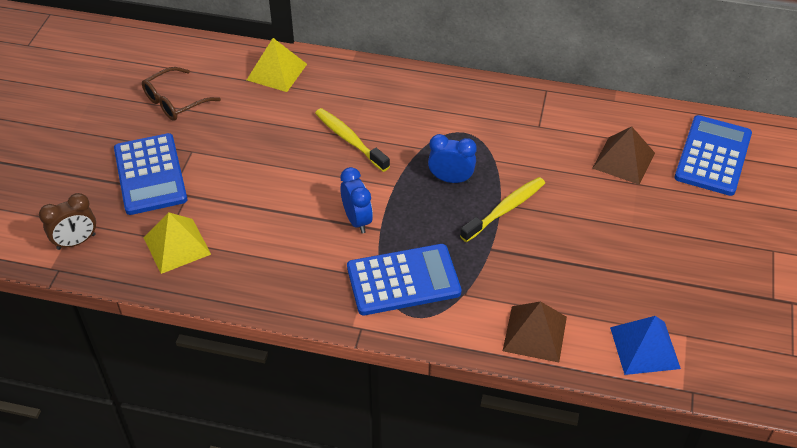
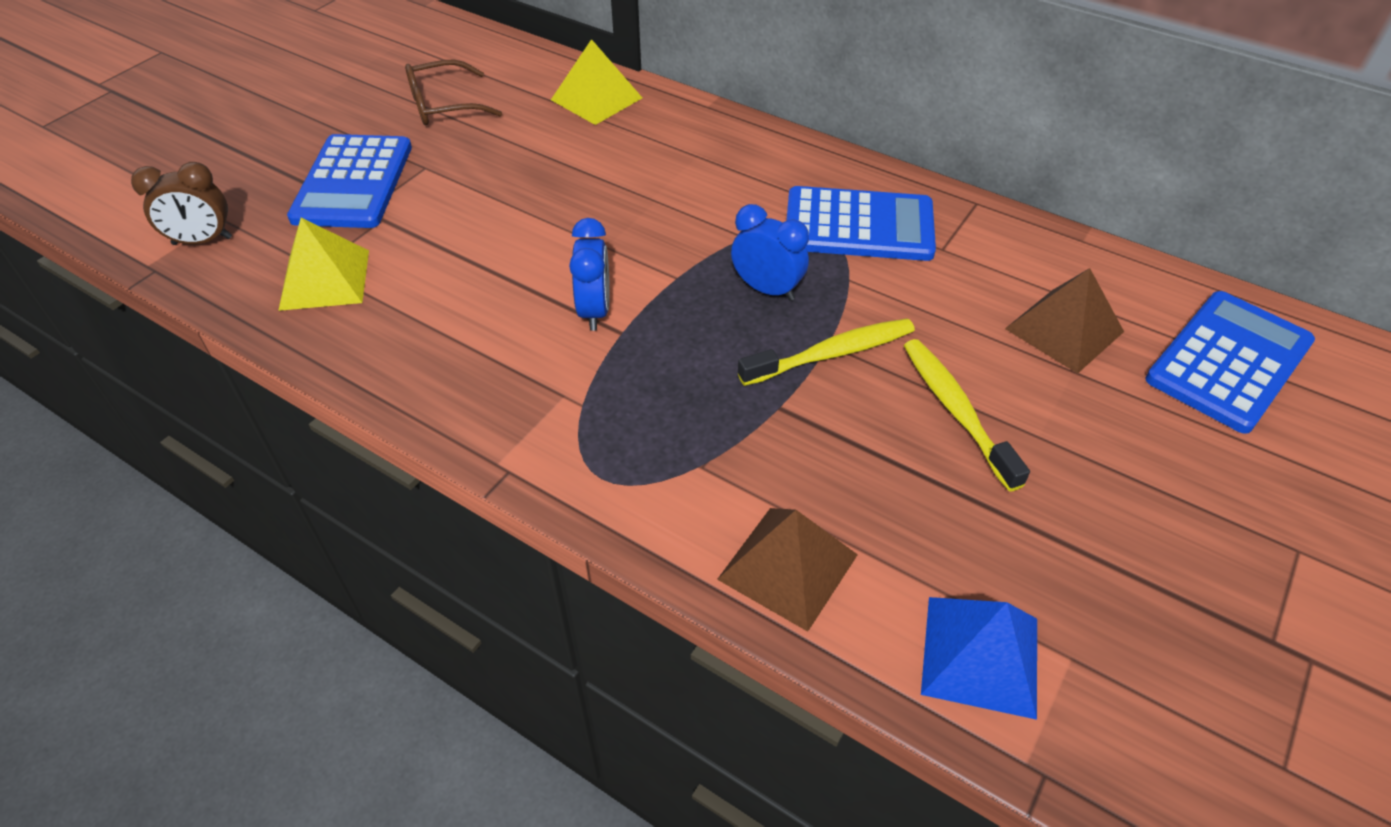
camera: 20 degrees right, 0 degrees up
(349, 139) = (646, 202): yellow toothbrush -> yellow toothbrush (956, 410)
(403, 280) = (615, 416): blue calculator -> blue calculator (859, 226)

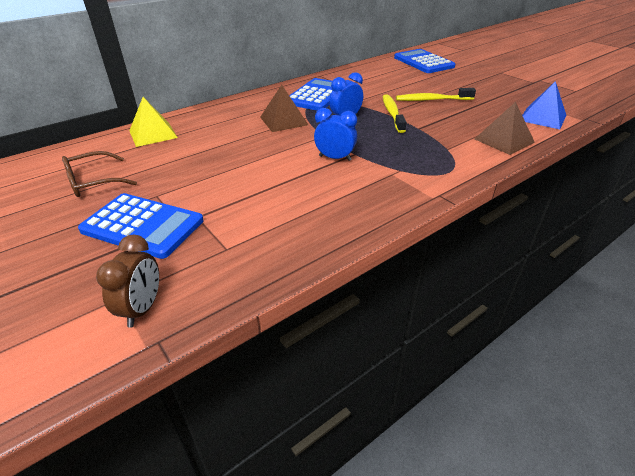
camera: 70 degrees left, 10 degrees down
(324, 279) = (243, 245): yellow pyramid -> none
(443, 105) = (93, 182): brown glasses -> brown glasses turned 60 degrees clockwise
(1064, 330) = (398, 77): brown pyramid -> brown pyramid (284, 121)

